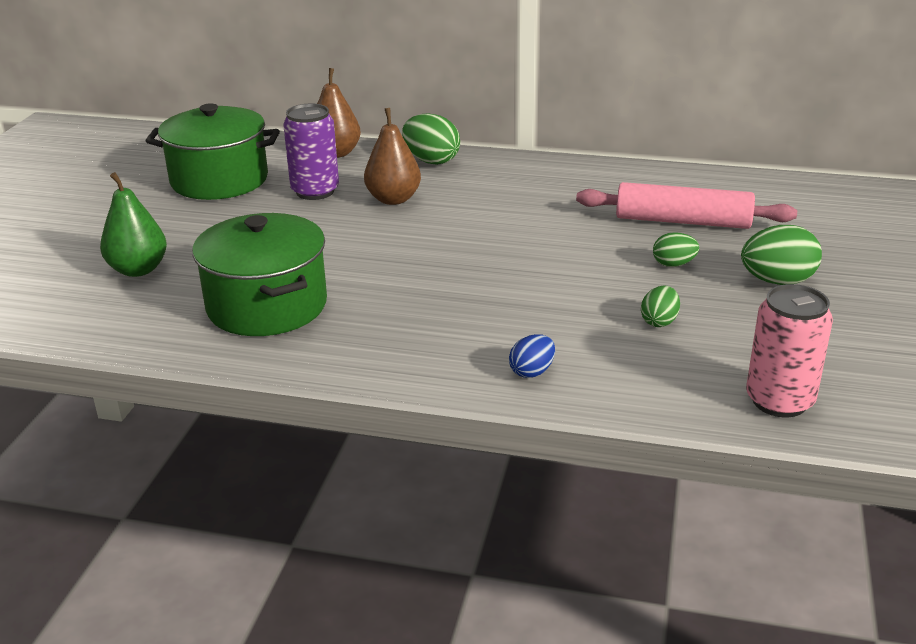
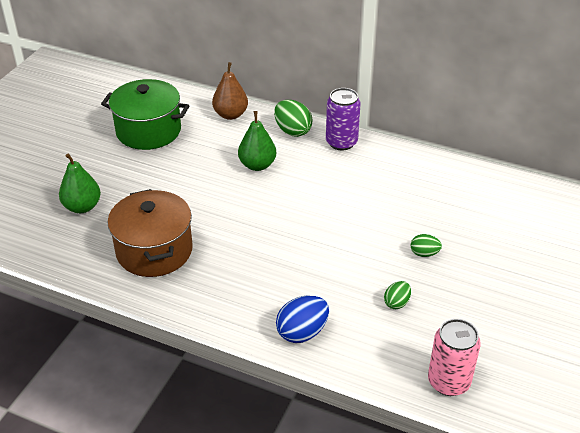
camera: 10 degrees right, 10 degrees up
(267, 306) = (154, 251): green pot -> brown pot
(315, 191) = (208, 150): purple can -> purple can (341, 142)
(393, 199) = (257, 165): brown pear -> green pear
(532, 372) = (302, 332): blue egg -> blue egg, size x1.70
(682, 221) = (445, 214): pink rolling pin -> none
(777, 281) = (488, 279): green egg -> none

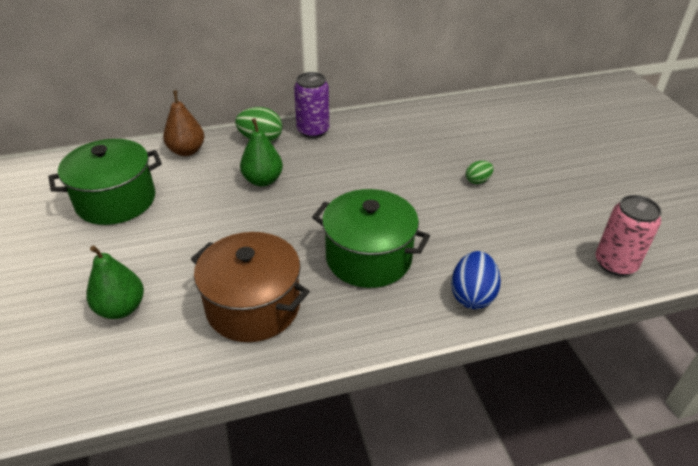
camera: 40 degrees left, 0 degrees up
(263, 263) = (368, 257): none -> green pot
(396, 303) = (507, 228): green egg -> none

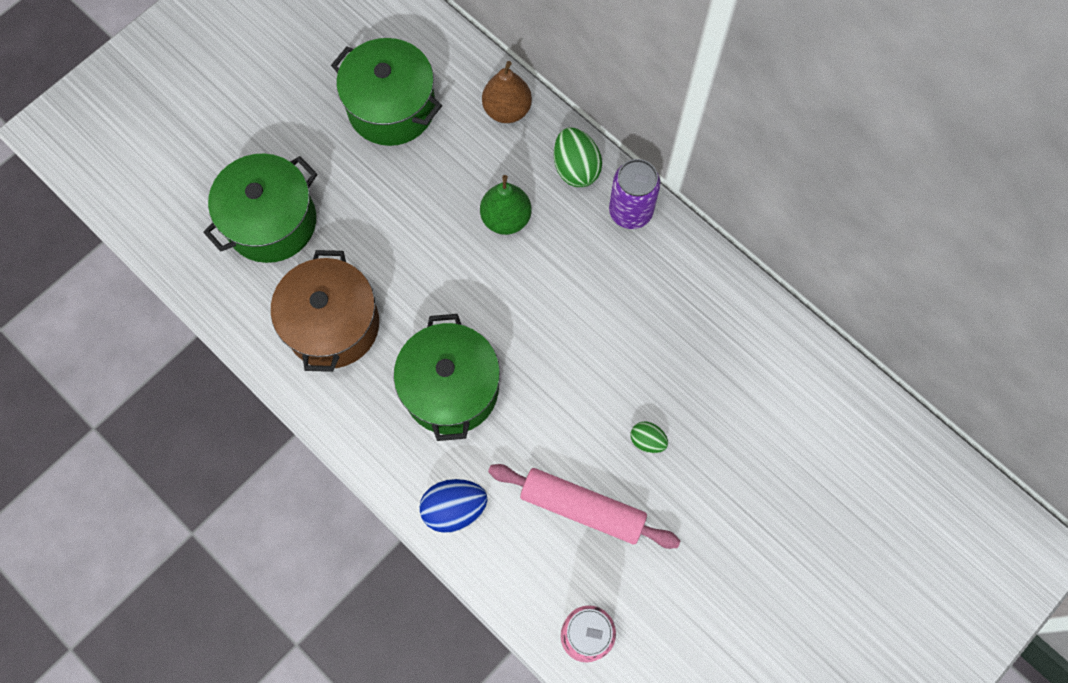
camera: 60 degrees right, 30 degrees up
(121, 308) = (271, 222): green pear -> green pot
(511, 227) = (582, 508): none -> pink rolling pin

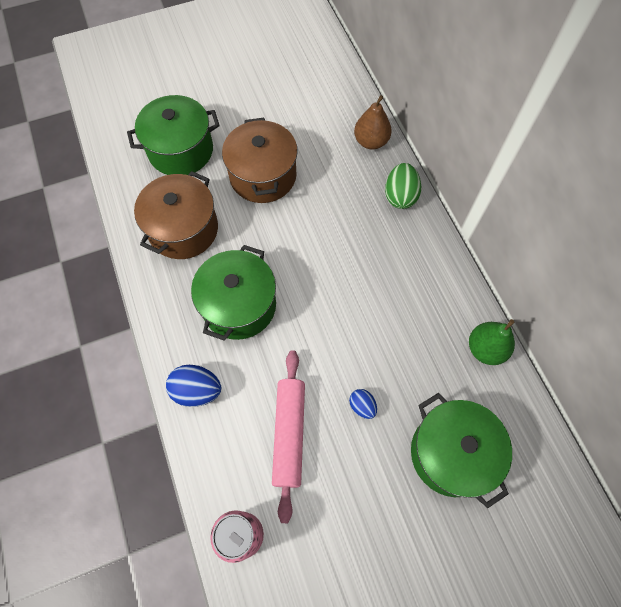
camera: 25 degrees right, 5 degrees down
(391, 108) = (295, 112): green pot -> green pot (451, 453)
(395, 212) = (263, 176): none -> brown pot
(506, 218) = (335, 209): green pear -> green pear (485, 349)
(582, 508) = (289, 434): pink rolling pin -> pink rolling pin turned 45 degrees clockwise
(630, 211) = (426, 239): purple can -> none
(647, 441) = (362, 406): green egg -> blue egg

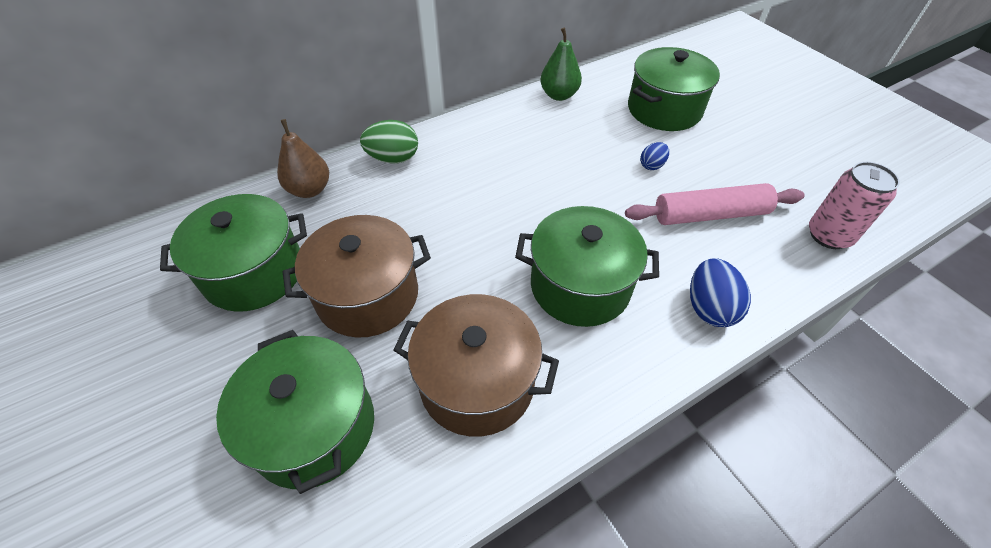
camera: 100 degrees left, 15 degrees down
(296, 116) = (254, 272): none -> green pot

